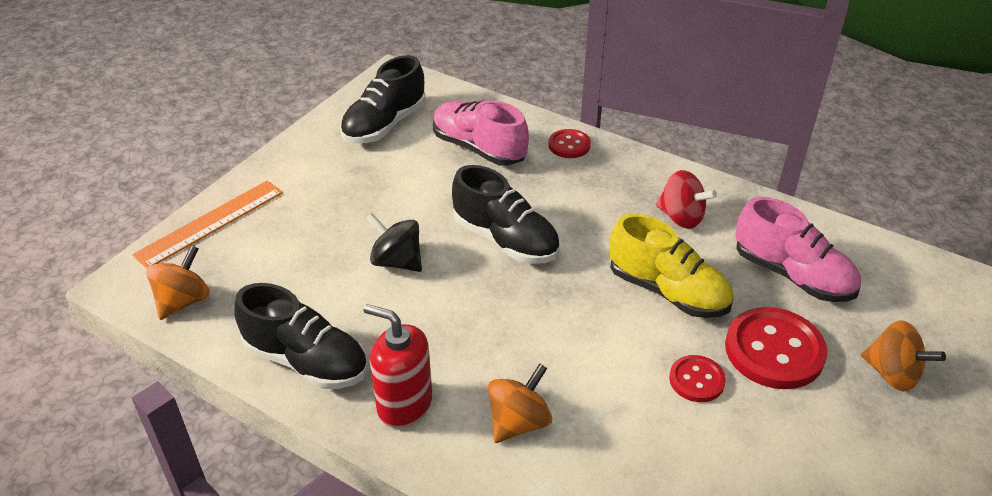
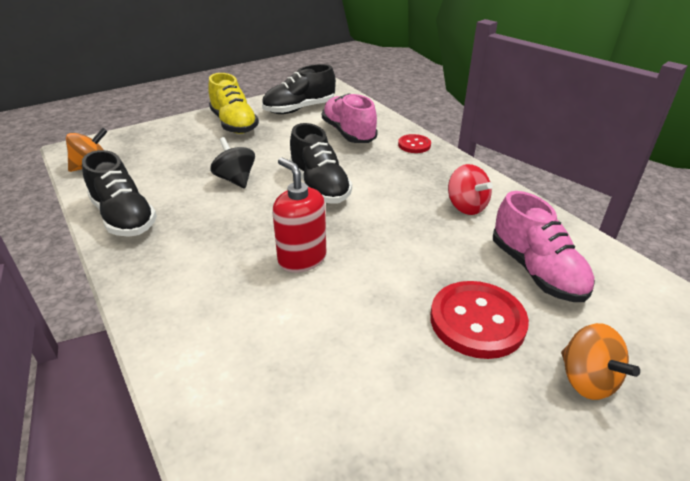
camera: 25 degrees right, 5 degrees down
(210, 223) = (149, 133): orange ruler -> none
(404, 405) = (156, 262): red soap dispenser -> red soap dispenser (302, 259)
(518, 422) = (222, 301): orange spinning top -> none
(667, 291) = (415, 251): yellow shoe -> yellow shoe (234, 124)
(696, 380) = (389, 320): red button -> none

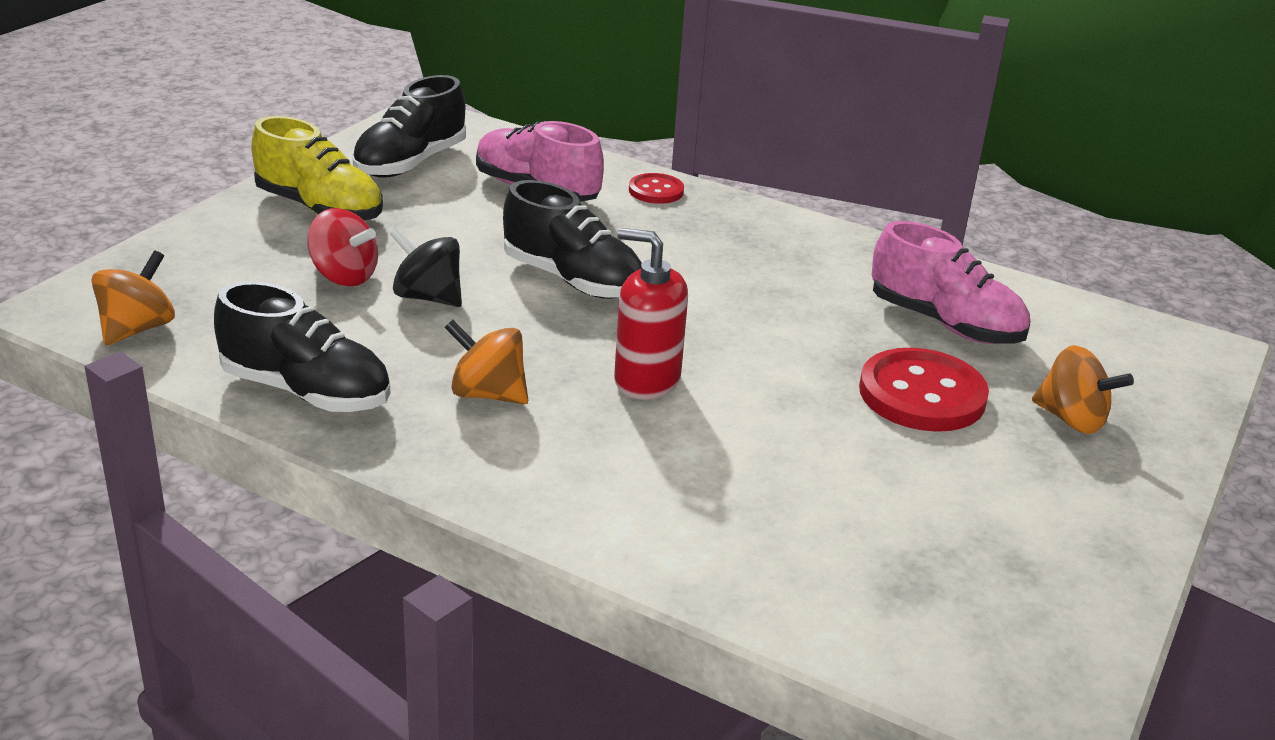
camera: 30 degrees left, 5 degrees down
(207, 243) = (488, 394): none -> orange spinning top
(466, 206) = (802, 265): red spinning top -> red spinning top (344, 276)

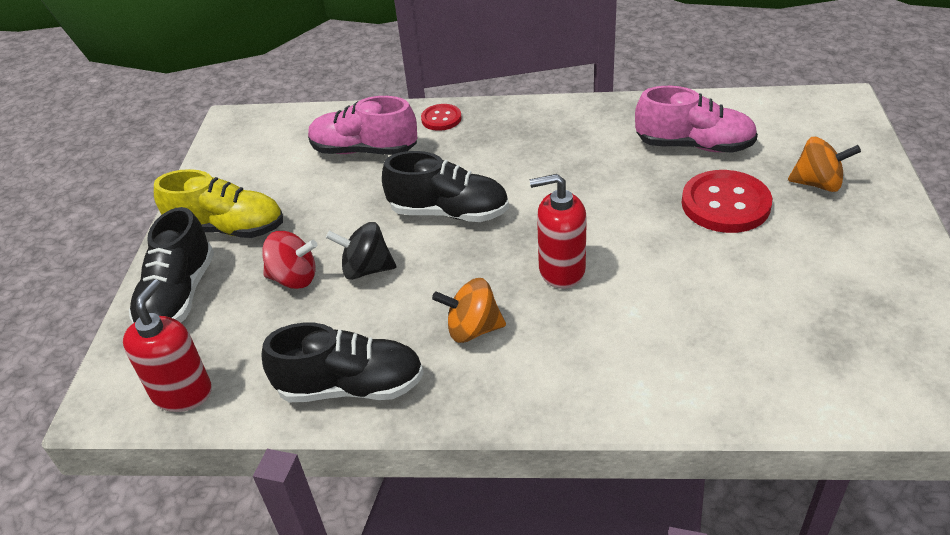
camera: 20 degrees left, 10 degrees up
(137, 329) = (182, 392): orange spinning top -> red soap dispenser
(410, 163) = (259, 164): black shoe -> black shoe (179, 296)

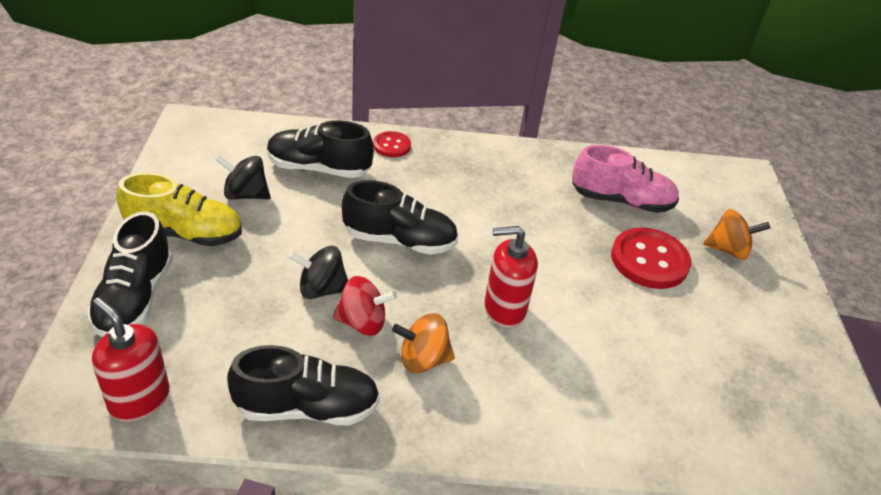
camera: 10 degrees left, 0 degrees up
(182, 392) = (139, 399): red soap dispenser -> red soap dispenser turned 60 degrees counterclockwise
(289, 185) = (245, 194): none -> black spinning top
(294, 278) = (251, 291): red spinning top -> red spinning top (362, 322)
(364, 150) = (319, 168): pink shoe -> black shoe

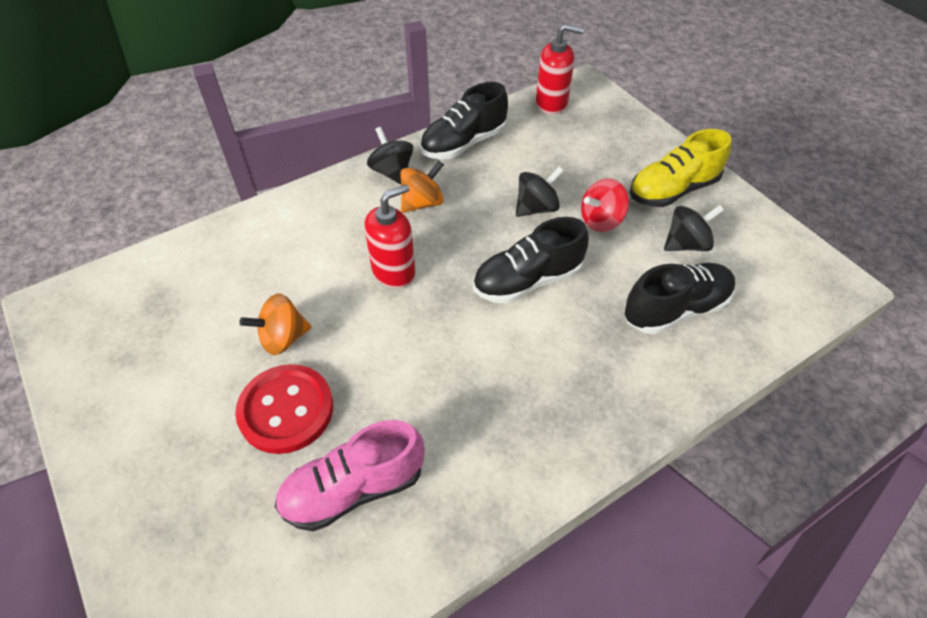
camera: 150 degrees right, 10 degrees up
(135, 298) = (632, 139): black shoe -> none
(362, 322) = (484, 203): red spinning top -> red spinning top (601, 220)
(392, 146) = (655, 390): red button -> none
(423, 419) = (392, 172): none -> black spinning top
(728, 250) = (195, 490): orange spinning top -> orange spinning top (283, 338)

